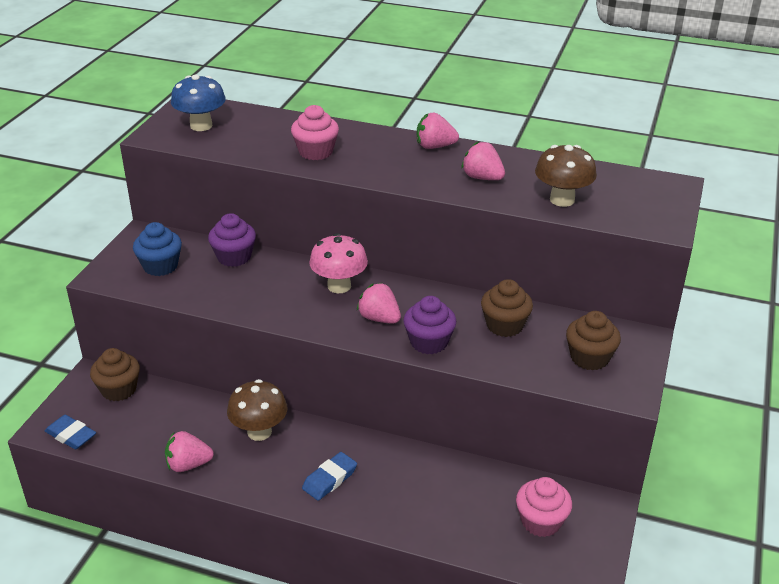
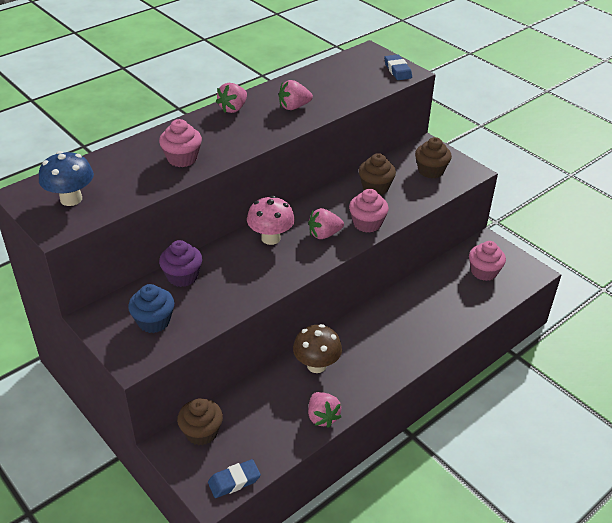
camera: 60 degrees left, 5 degrees up
(188, 465) = (322, 417): pink strawberry -> pink strawberry turned 45 degrees counterclockwise
(330, 479) = (389, 347): blue eraser -> blue eraser (397, 70)
(429, 342) = (367, 223): purple cupcake -> pink cupcake
(562, 200) = (349, 91): brown mushroom -> none

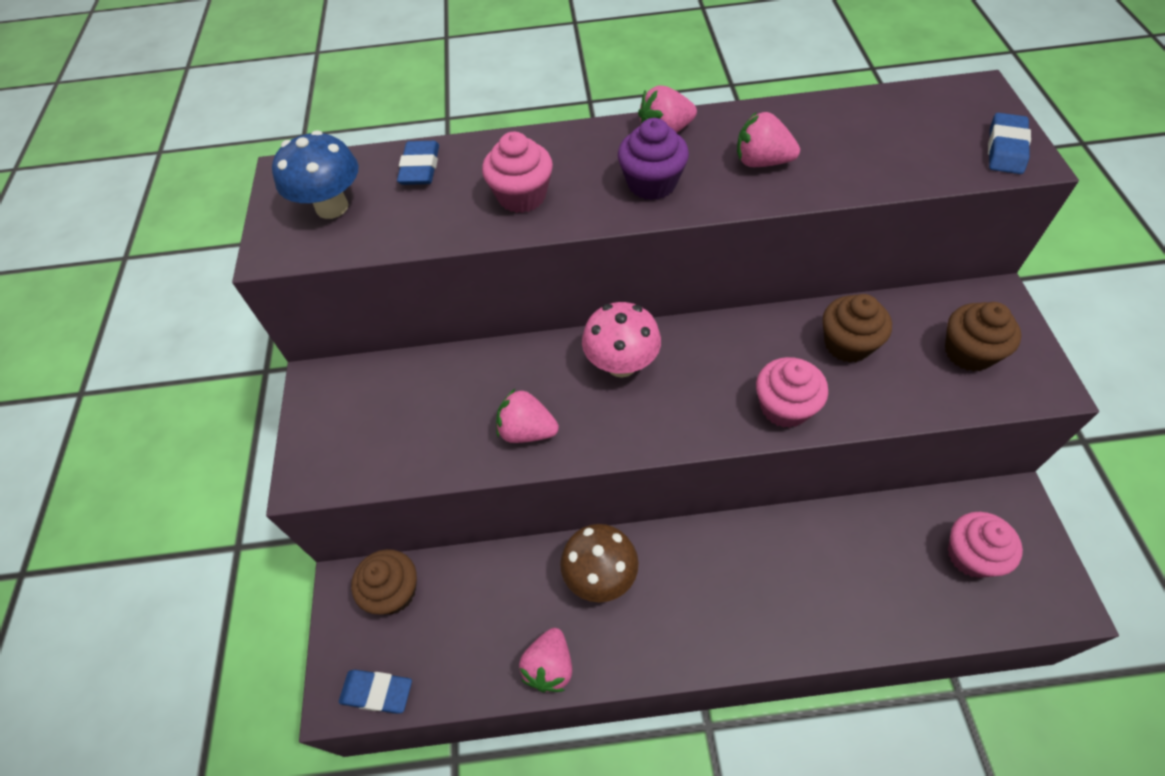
camera: 40 degrees right, 15 degrees up
(107, 165) = (420, 168): none -> blue eraser
(154, 321) = (376, 426): blue cupcake -> none
(182, 276) = (462, 371): purple cupcake -> purple cupcake (652, 183)
(324, 234) = (703, 395): pink strawberry -> pink strawberry (527, 431)

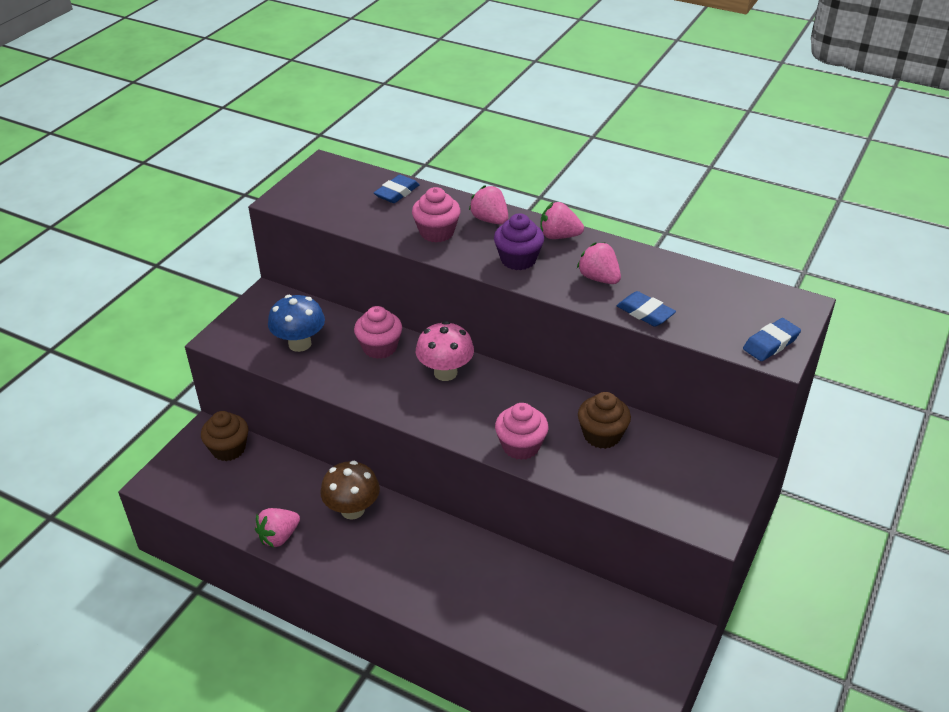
camera: 30 degrees right, 15 degrees down
(332, 207) = (330, 192): blue mushroom -> blue mushroom (300, 344)
(377, 692) = (176, 492): blue eraser -> blue eraser (645, 313)
(527, 431) = (355, 377): pink strawberry -> pink strawberry (490, 220)
(969, 352) = (680, 482): brown cupcake -> none
(971, 555) = (608, 642): pink cupcake -> pink cupcake (379, 347)

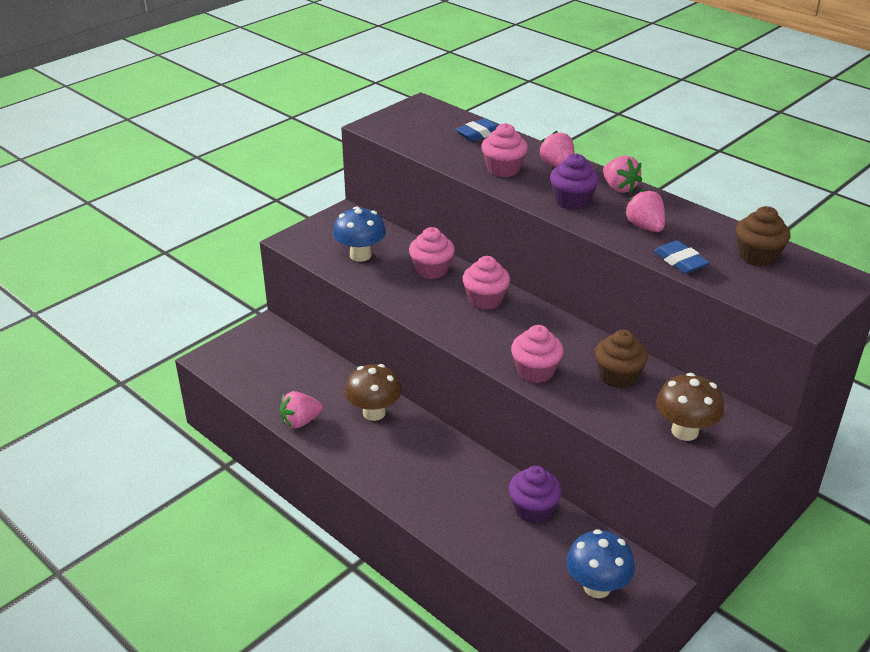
camera: 15 degrees right, 5 degrees down
(228, 449) = (280, 343): brown cupcake -> brown cupcake (757, 256)
(445, 372) = (485, 299): pink mushroom -> pink cupcake
(543, 583) = (533, 509): none -> purple cupcake
(559, 236) = (619, 188): pink strawberry -> pink strawberry turned 150 degrees counterclockwise
(628, 653) = (597, 587): none -> blue mushroom
(682, 484) = (684, 431): none -> brown mushroom
(771, 343) = (800, 306): blue eraser -> none

